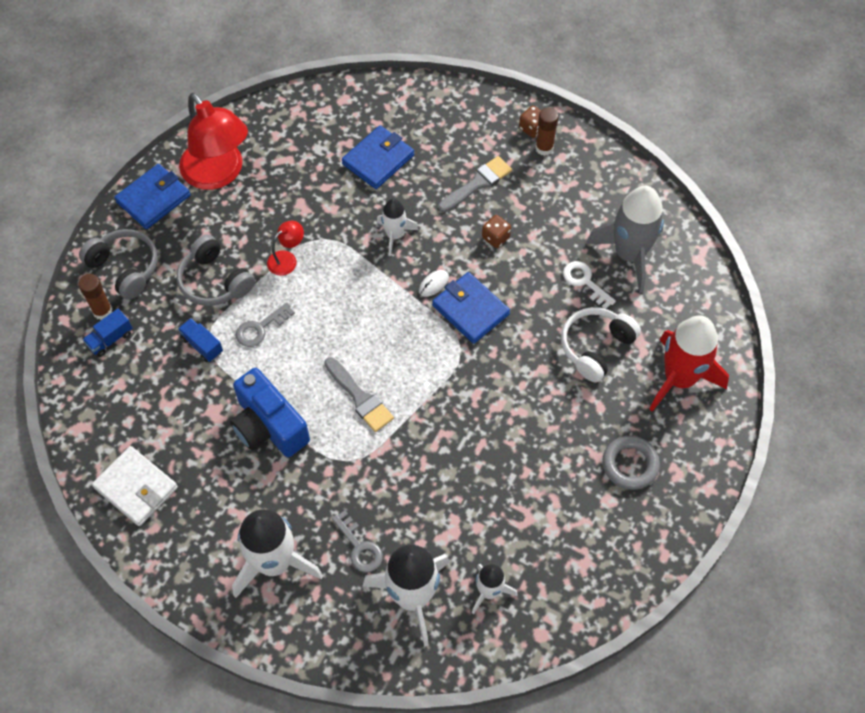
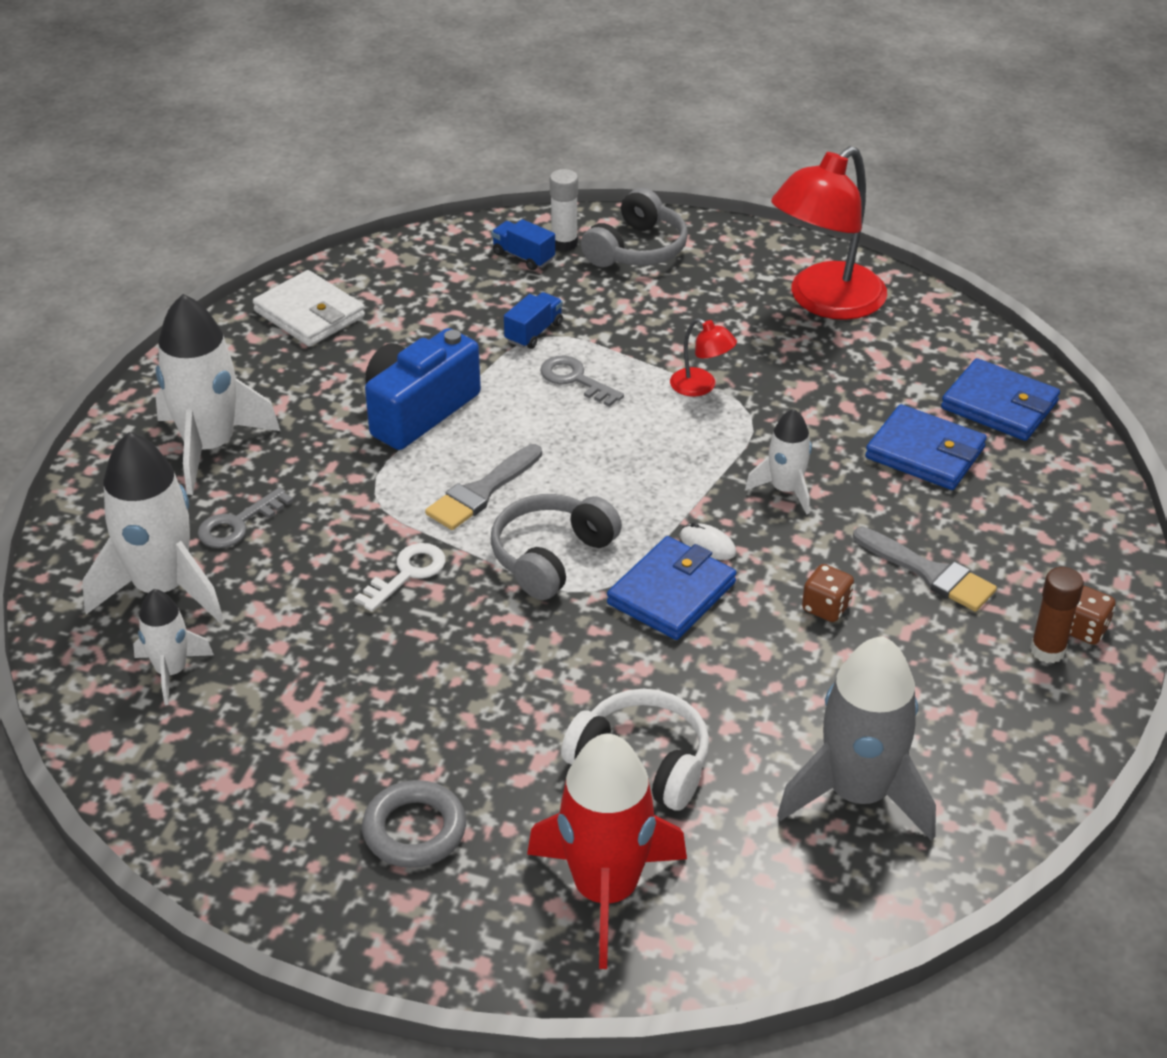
camera: 80 degrees right, 20 degrees down
(102, 311) = (564, 243): brown glue stick -> white glue stick
(136, 487) = (309, 314): white wallet -> white wallet turned 75 degrees counterclockwise
(153, 199) = (758, 253): blue wallet -> blue wallet (999, 405)
(214, 281) = (640, 327): grey headphones -> grey headphones (551, 557)
(585, 282) = (774, 734): white key -> white key (407, 574)

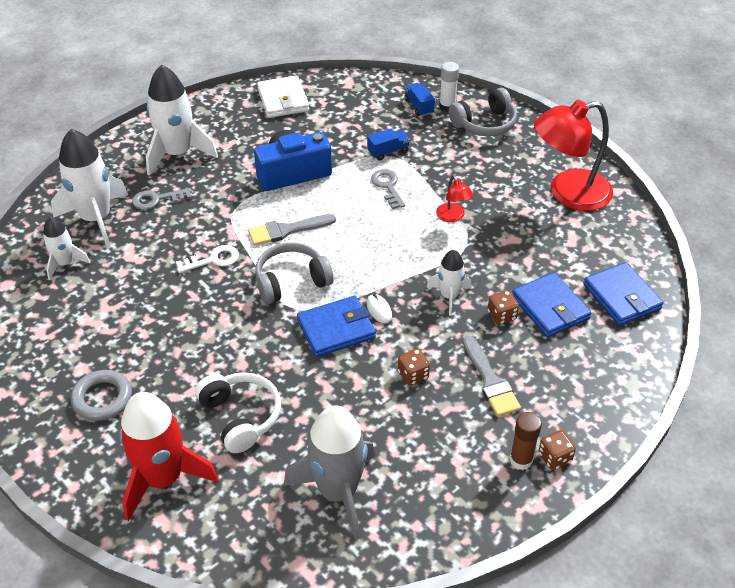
camera: 30 degrees right, 5 degrees up
(873, 487) = (501, 315): none -> brown dice

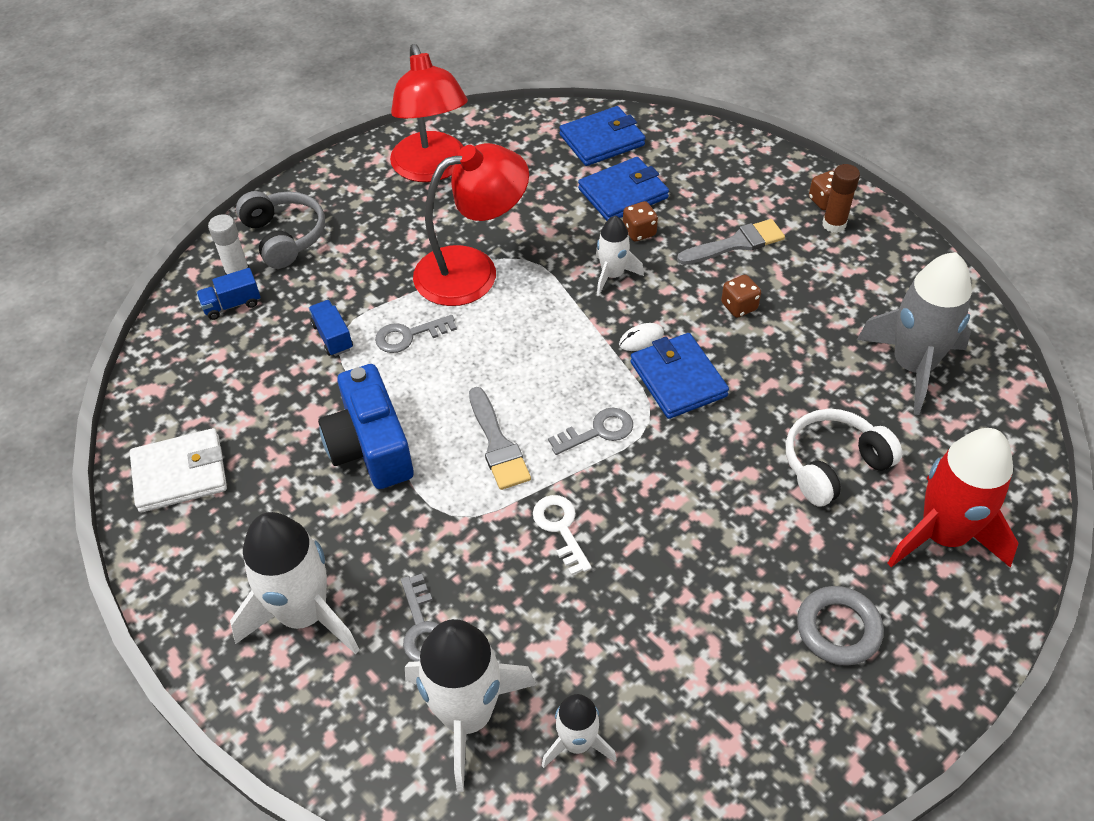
camera: 90 degrees left, 5 degrees up
(291, 281) = (598, 431): grey headphones -> grey key
(453, 217) = (472, 270): red lamp -> red lamp, size x2.23

